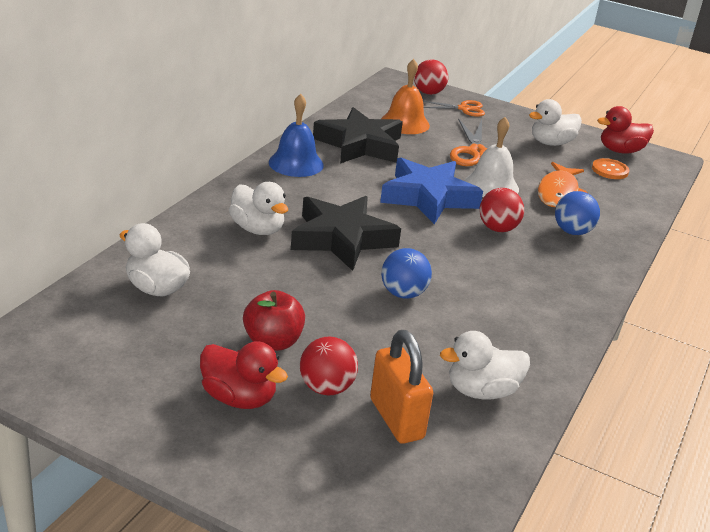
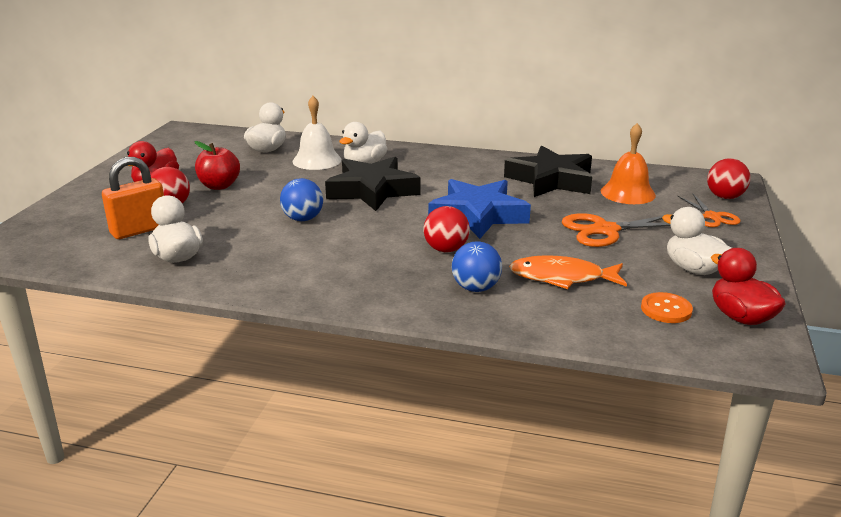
camera: 80 degrees right, 5 degrees down
(296, 163) = (484, 163): blue bell -> none
(491, 185) = (536, 241): white bell -> white bell (317, 160)

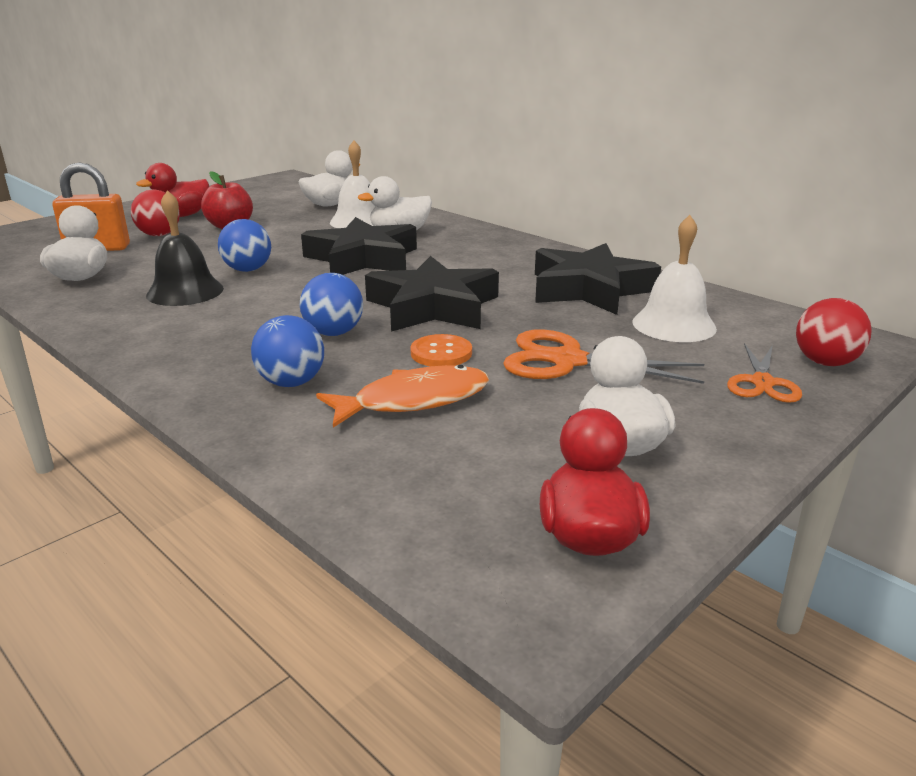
camera: 30 degrees right, 0 degrees up
(287, 247) = (185, 291): none -> black bell
(446, 249) = (334, 333): red ball -> blue ball
(478, 215) = (433, 307): blue star -> black star
(562, 277) = (414, 401): orange fish -> orange fish turned 120 degrees clockwise
(627, 193) = (674, 325): orange bell -> white bell
(666, 309) = (487, 485): orange button -> orange button (441, 353)

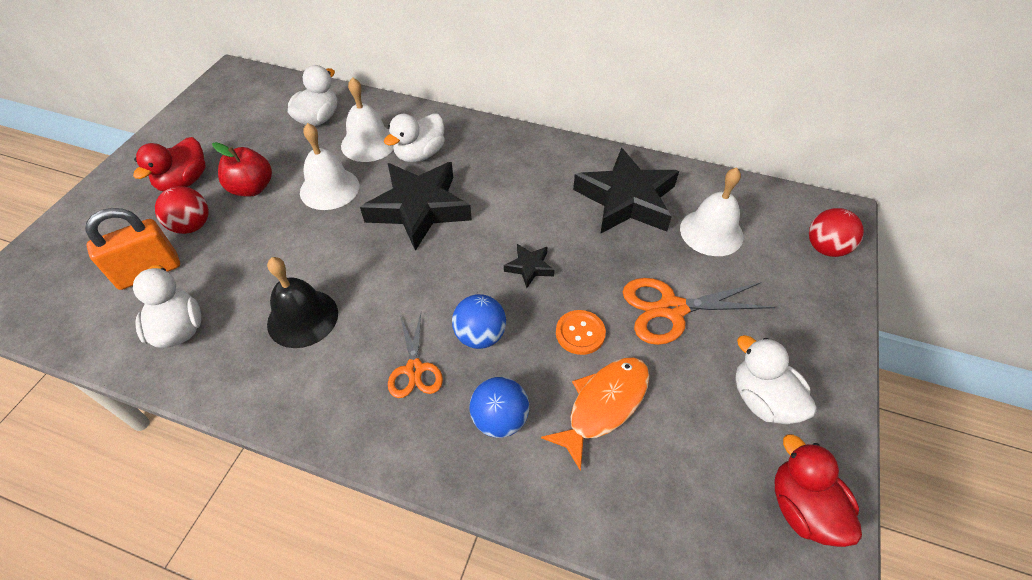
camera: 25 degrees left, 25 degrees up
(247, 270) = (331, 261): blue ball -> none
(294, 236) = (329, 188): none -> white bell
(433, 307) = (529, 267): black star -> black star, size x0.44
(762, 383) = (803, 289): orange scissors -> orange scissors (414, 369)

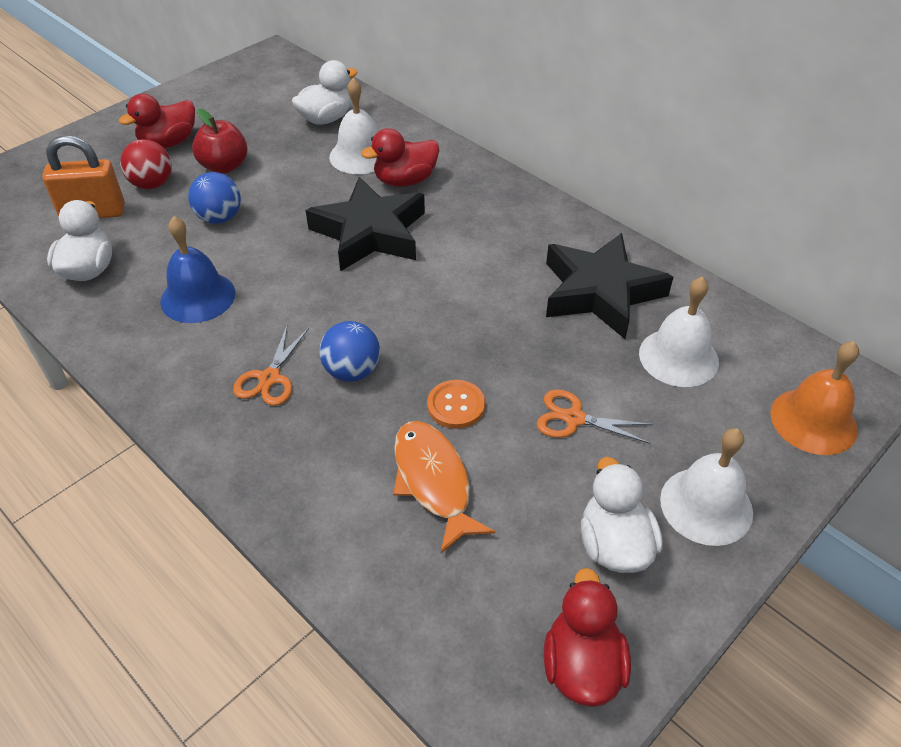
camera: 25 degrees right, 5 degrees down
(302, 318) = (198, 297): black bell -> blue bell
(329, 188) = (295, 188): white bell -> white bell (706, 505)
(420, 154) = (405, 181): white duck -> red duck
(500, 419) = (320, 453): blue ball -> blue ball (219, 218)
(529, 267) = (445, 325): black star -> none
(603, 405) = (433, 481): orange fish -> orange fish turned 90 degrees counterclockwise
(671, 309) = (574, 418): orange scissors -> orange scissors, size x0.63
(825, 248) = (813, 421): red ball -> orange bell

